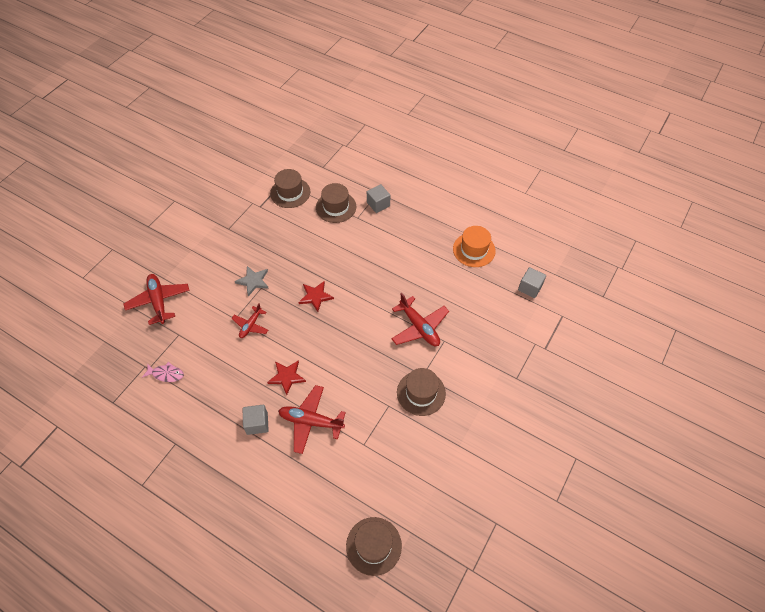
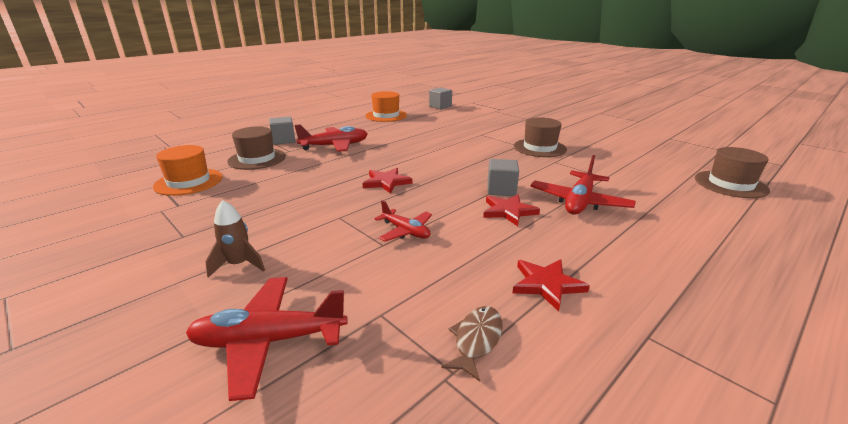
camera: 75 degrees left, 30 degrees down
(166, 374) = (476, 340): pink fish -> brown fish
(207, 265) = (239, 265): none -> brown rocket
(209, 401) = (546, 284): none -> red star
(253, 281) = (321, 222): grey star -> none
(257, 423) = (587, 240): grey cube -> grey cube (501, 190)
(290, 192) = (188, 182): brown hat -> orange hat
(419, 327) = (461, 141): red plane -> red plane (334, 146)

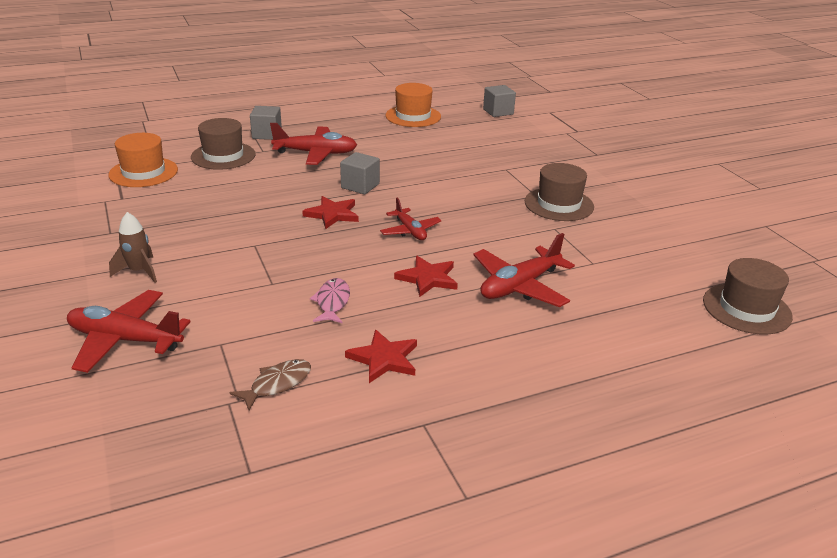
camera: 20 degrees right, 5 degrees up
(405, 231) = (304, 275): red plane -> red plane (410, 231)
(452, 247) = (332, 302): none -> pink fish
(501, 190) = (447, 251): grey cube -> grey cube (360, 186)

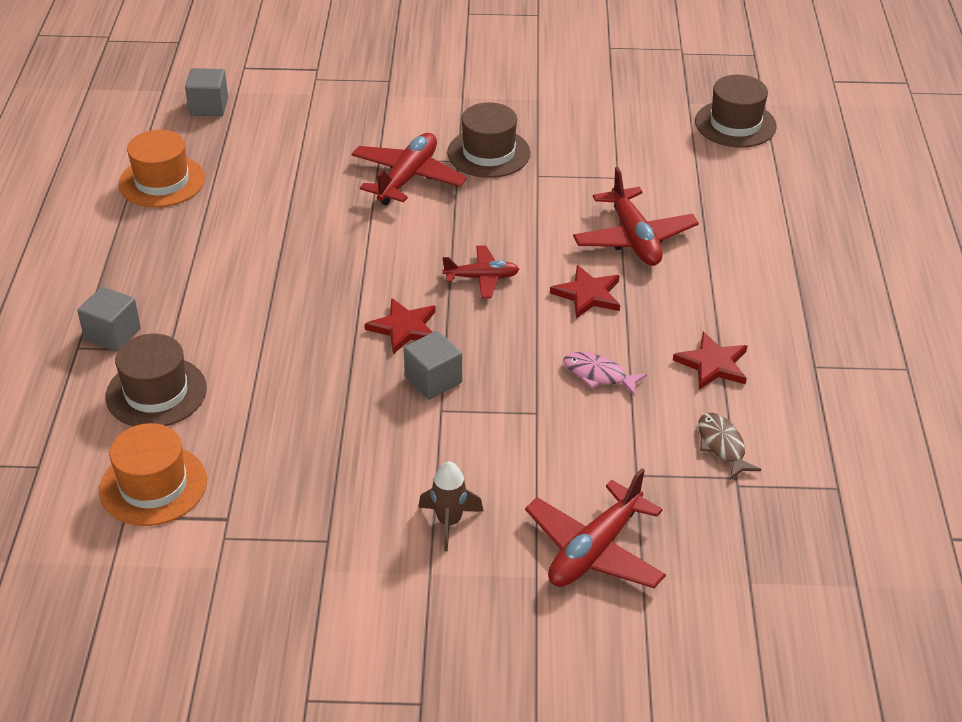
camera: 65 degrees left, 10 degrees up
(316, 153) = (217, 301): red plane -> red plane (407, 178)
(360, 186) = (343, 286): grey cube -> grey cube (433, 380)

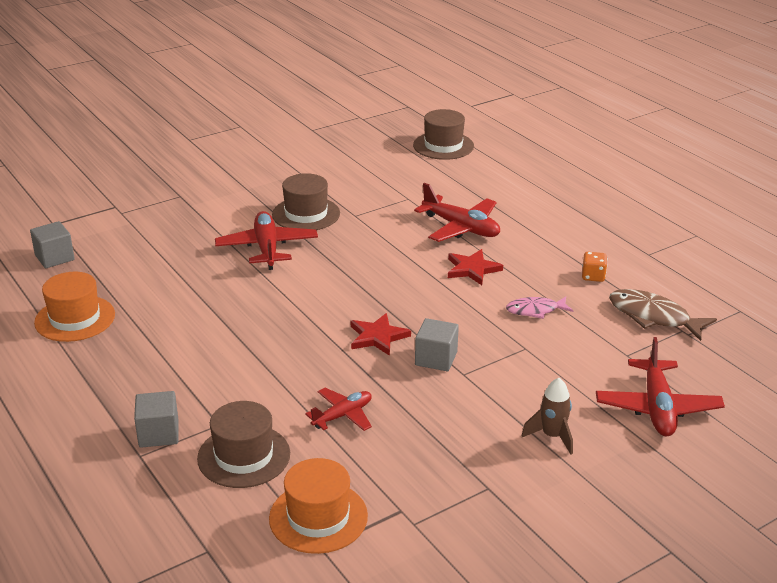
camera: 35 degrees left, 10 degrees down
(481, 278) = (392, 287): red plane -> red plane (342, 415)
(713, 364) = (593, 276): red star -> orange dice
(722, 445) = (653, 317): brown fish -> brown fish, size x1.59

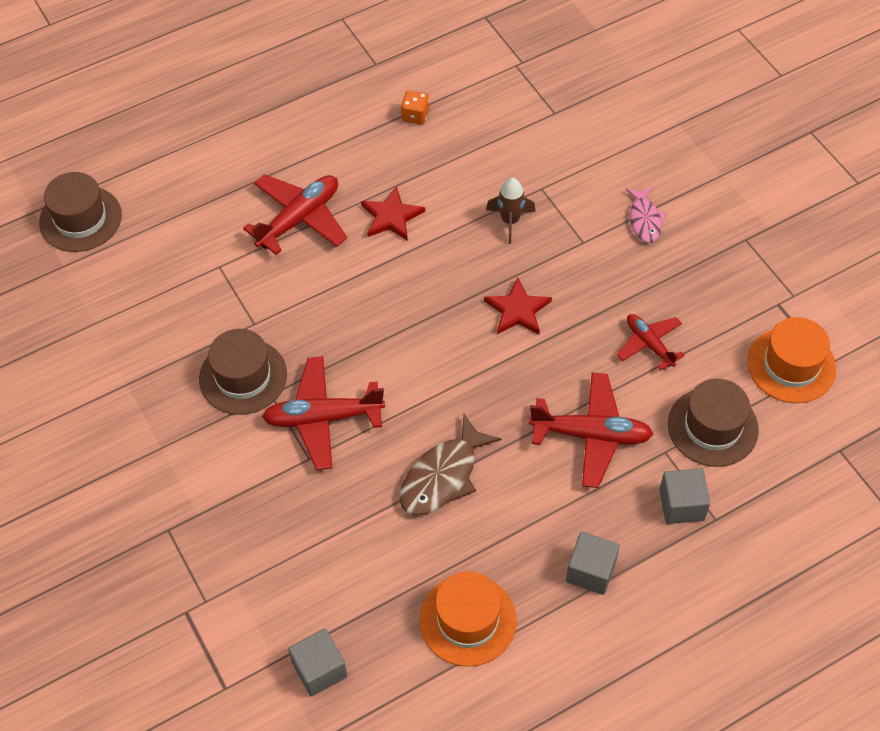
camera: 85 degrees left, 25 degrees up
(436, 359) = (557, 262): grey cube -> grey cube (591, 571)
(535, 310) = (476, 172): pink fish -> pink fish (644, 220)
(552, 436) = (675, 185): brown rocket -> brown rocket (510, 221)
(653, 317) = (492, 81): brown fish -> brown fish (443, 476)
(657, 408) = (634, 106): red plane -> red plane (591, 435)

